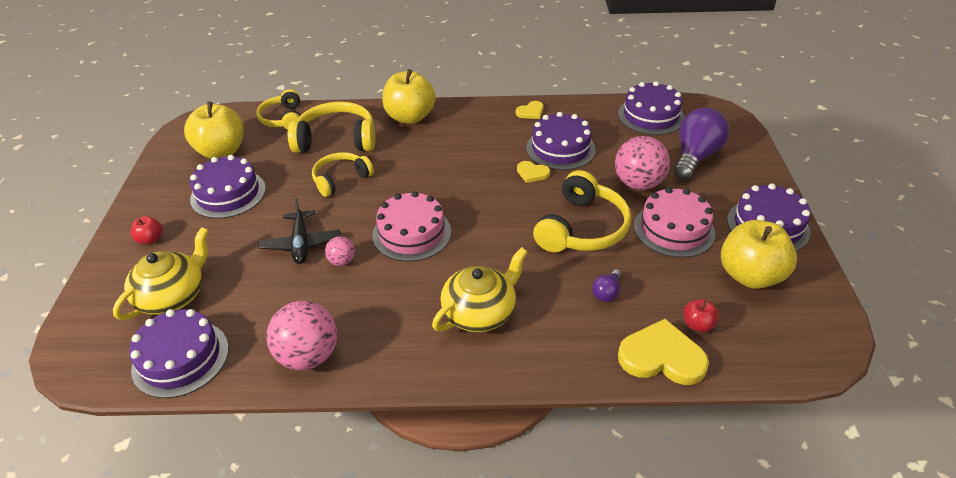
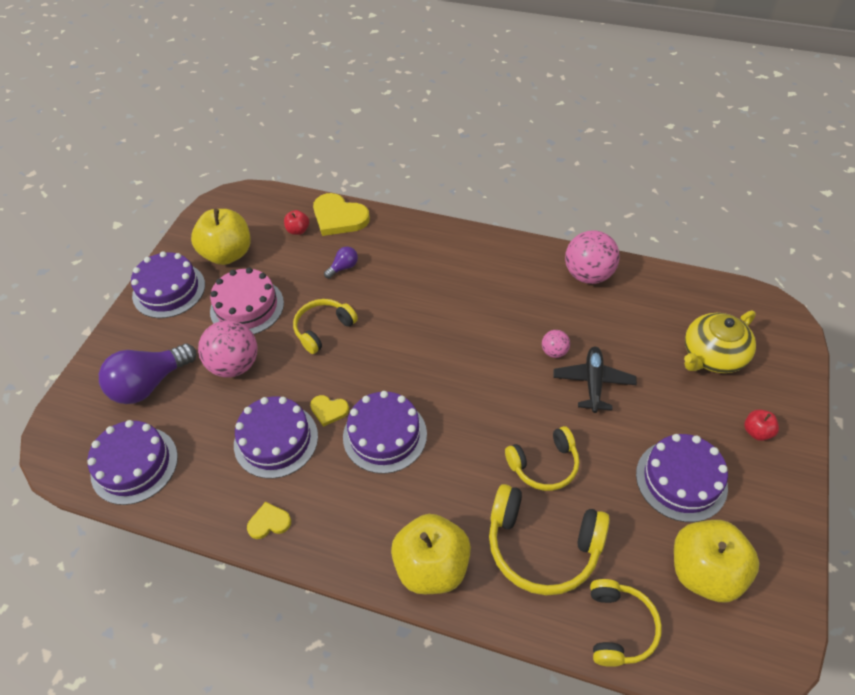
camera: 160 degrees left, 10 degrees up
(180, 358) = (690, 296): purple cake -> purple cake (385, 435)
(412, 233) = (482, 366): pink cake -> none
(480, 312) = (448, 276): yellow teapot -> none
(532, 173) = (329, 410): yellow heart -> yellow heart turned 150 degrees clockwise
(582, 228) = (323, 329): yellow headphones -> yellow headphones, size x0.65

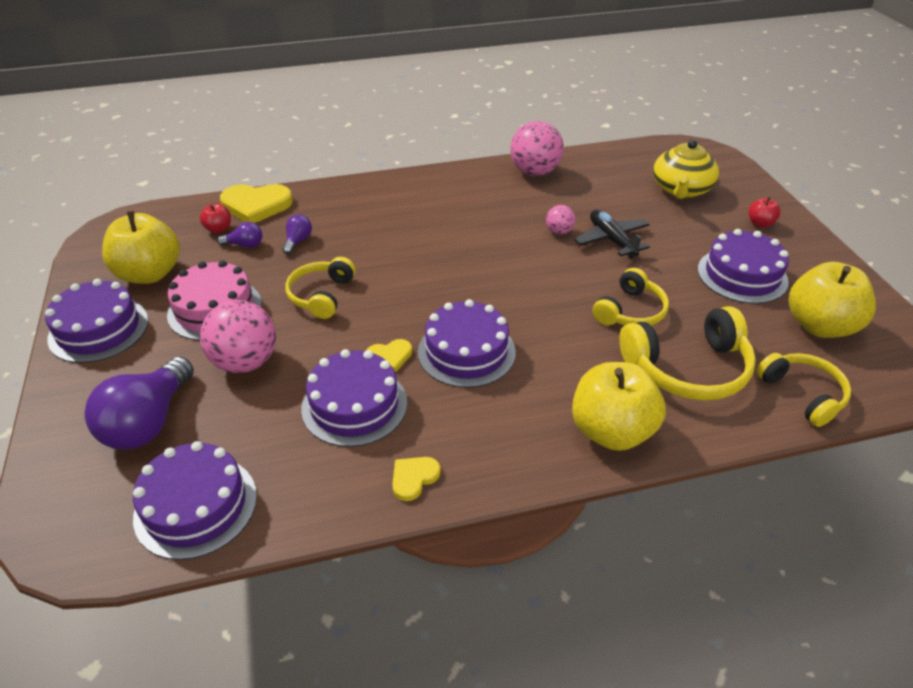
camera: 35 degrees left, 10 degrees down
(305, 254) = (245, 245): none -> purple light bulb

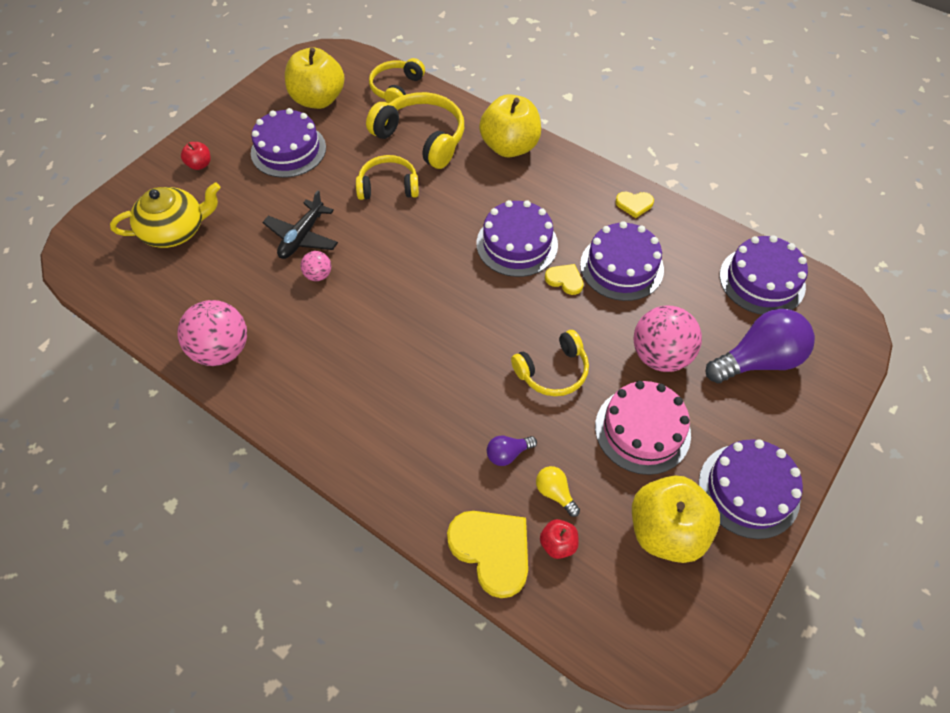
camera: 130 degrees left, 15 degrees up
(245, 245) = (555, 493): purple light bulb -> yellow light bulb

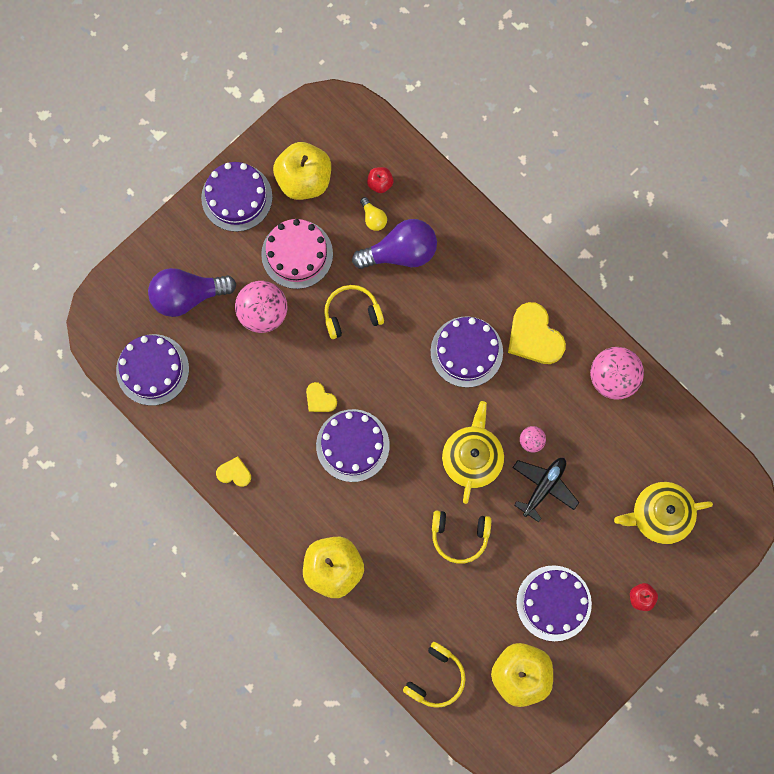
camera: 170 degrees left, 20 degrees up
(383, 251) = (472, 458): none -> yellow teapot
(421, 138) = (419, 596): yellow headphones -> none
(492, 550) = (425, 187): yellow heart -> yellow heart (534, 336)
(508, 454) = (400, 252): purple light bulb -> purple light bulb, size x2.16
(621, 267) = (267, 404): purple cake -> purple cake (466, 351)

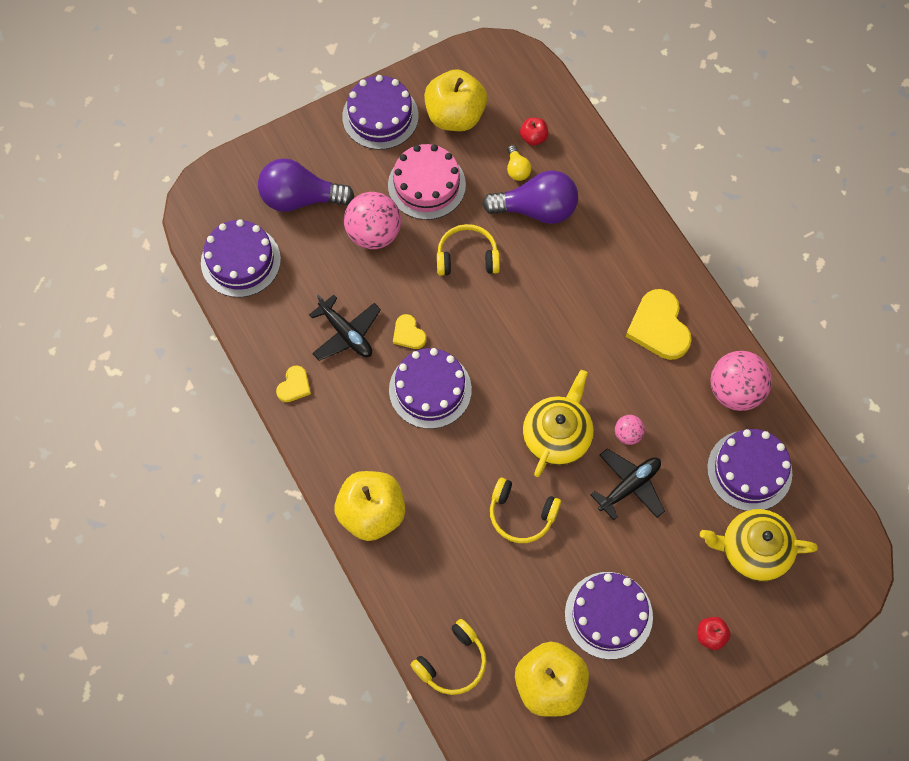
camera: 15 degrees right, 10 degrees down
(234, 473) = (294, 386): yellow heart -> yellow heart turned 90 degrees clockwise
(265, 413) = (346, 334): none -> black plane
(466, 351) = (580, 325): purple cake -> purple cake (749, 470)

